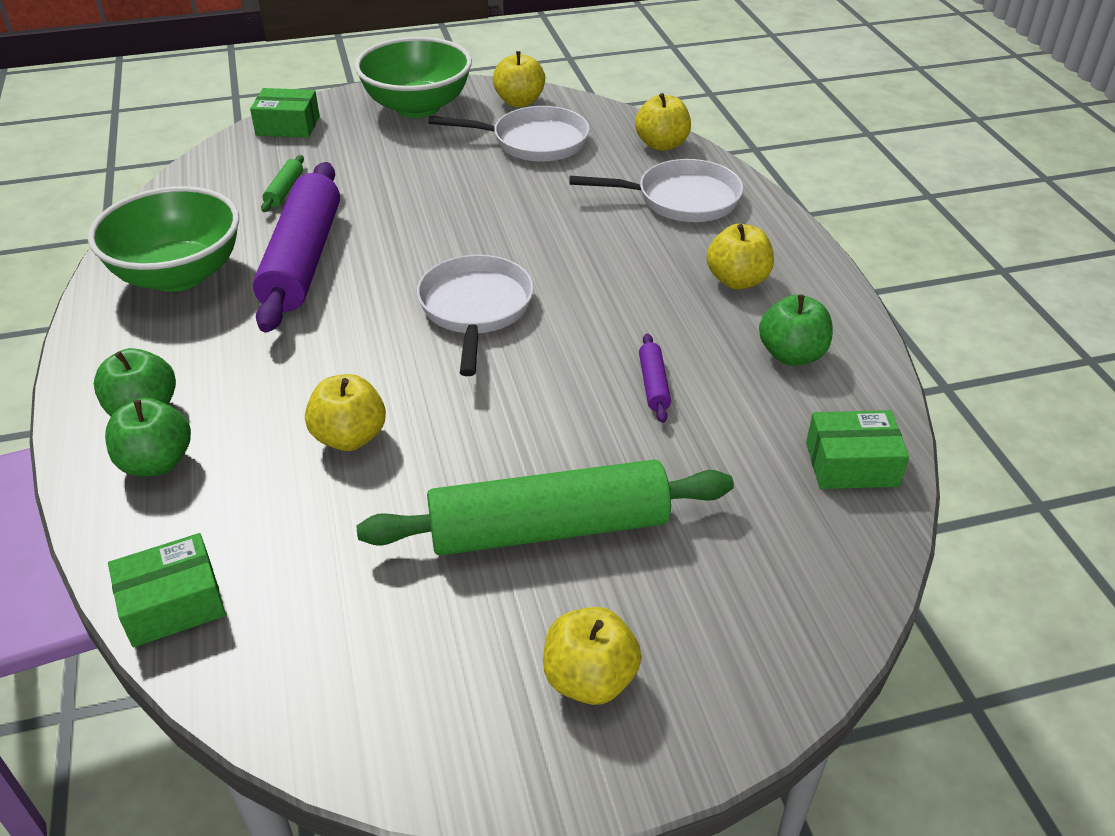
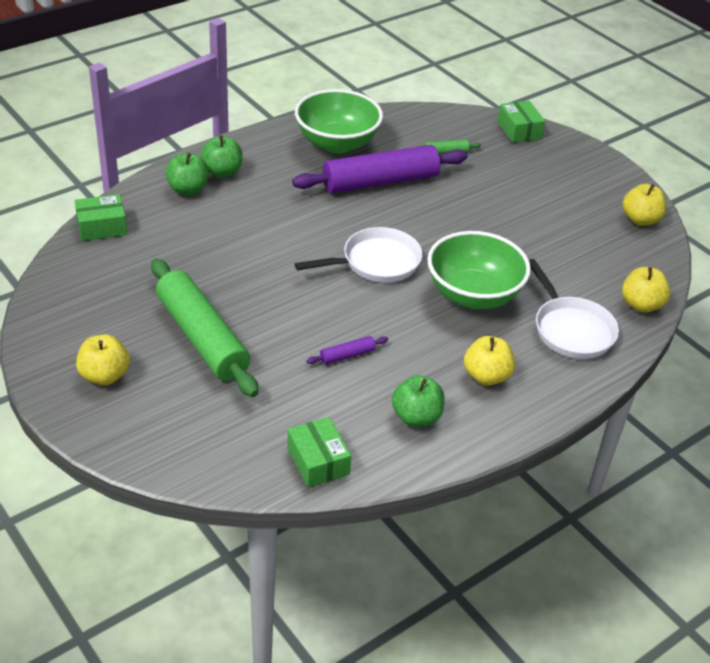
camera: 65 degrees right, 0 degrees up
(173, 604) = (102, 227): green box -> green box turned 60 degrees counterclockwise
(349, 437) = (237, 246): yellow apple -> none
(417, 107) = (590, 175): green bowl -> green bowl (473, 295)
(533, 142) = (590, 240): white pan -> none

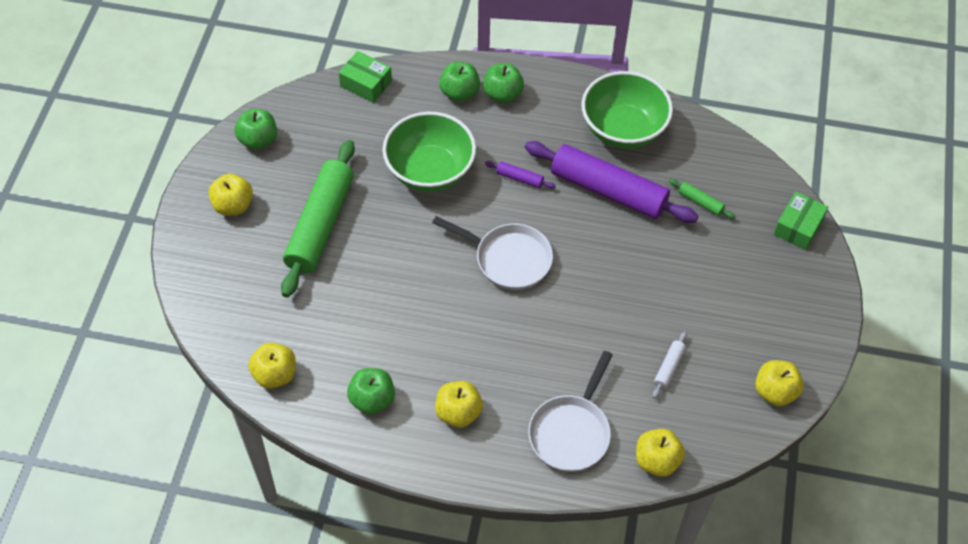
camera: 50 degrees right, 15 degrees up
(60, 318) = (258, 140): none -> green apple
(318, 461) = (275, 375): green box -> yellow apple
(347, 355) = (390, 316): purple rolling pin -> purple rolling pin (519, 178)
(473, 295) = (540, 343): green bowl -> green bowl (430, 171)
(567, 250) = (669, 367): none -> white rolling pin

